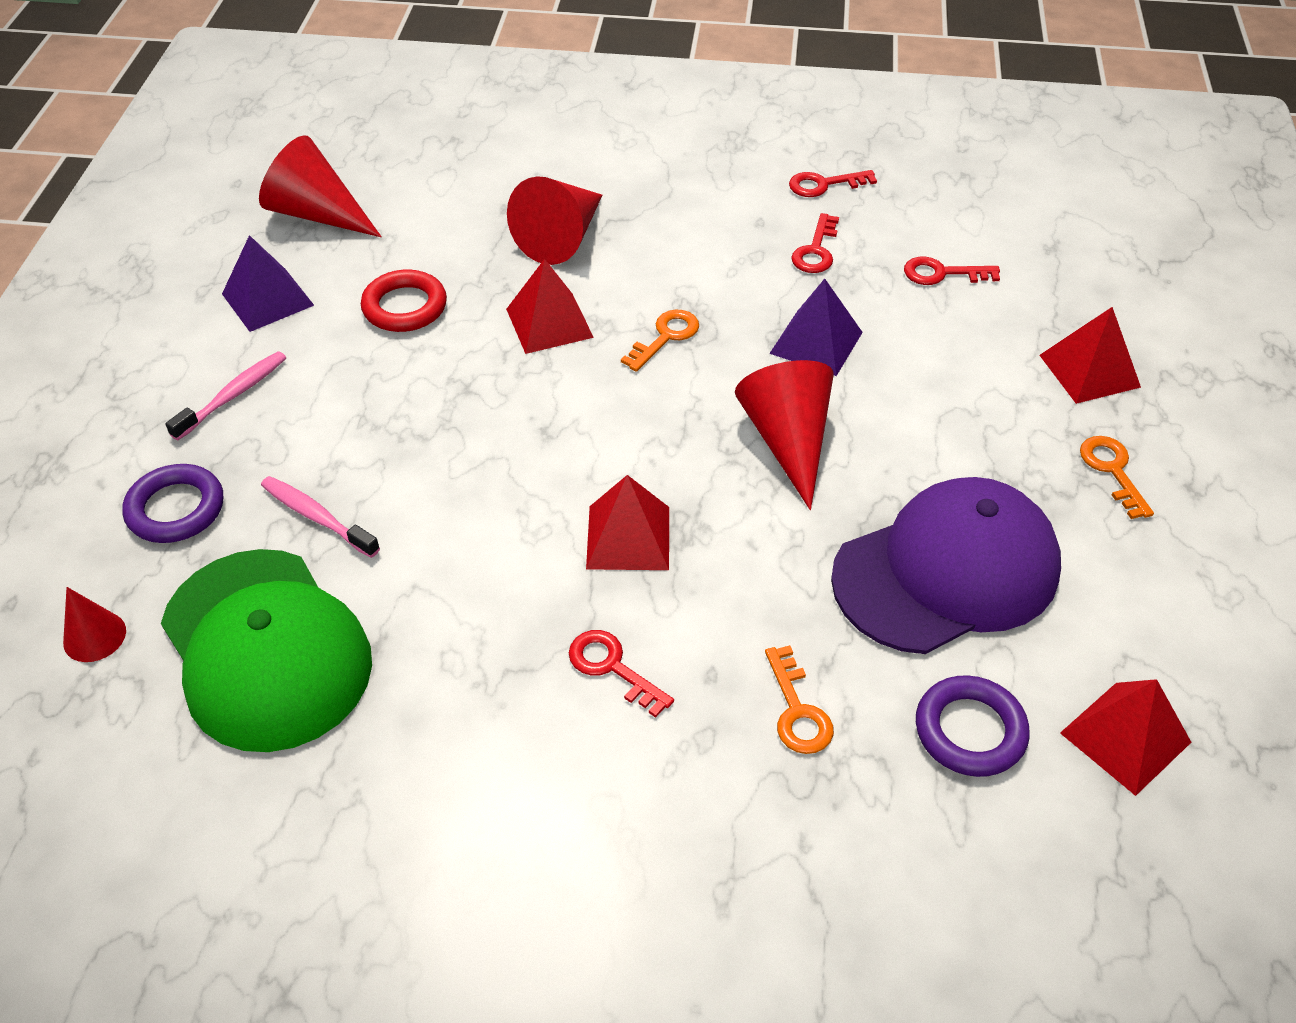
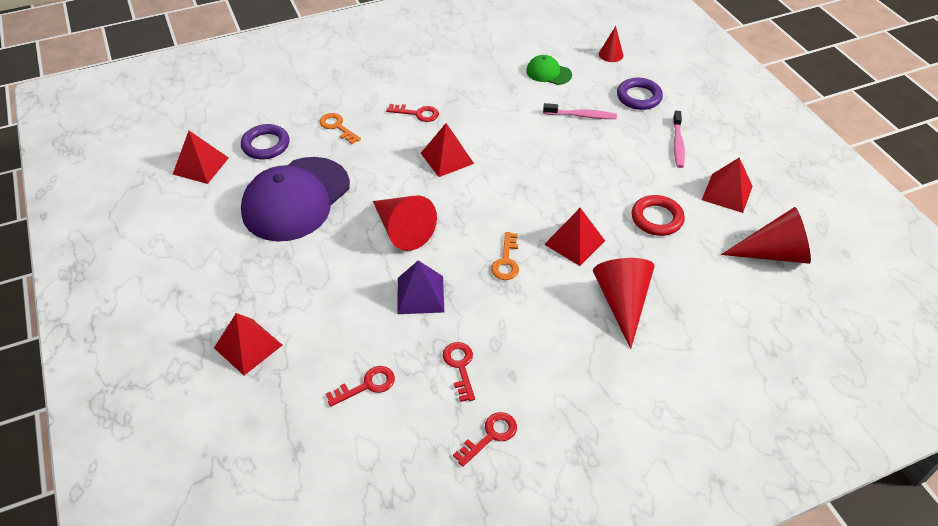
camera: 150 degrees right, 0 degrees up
(266, 649) = (548, 73): green cap -> green cap, size x0.45
(268, 299) = (727, 193): purple pyramid -> red pyramid
(1112, 470) = (223, 284): orange key -> none

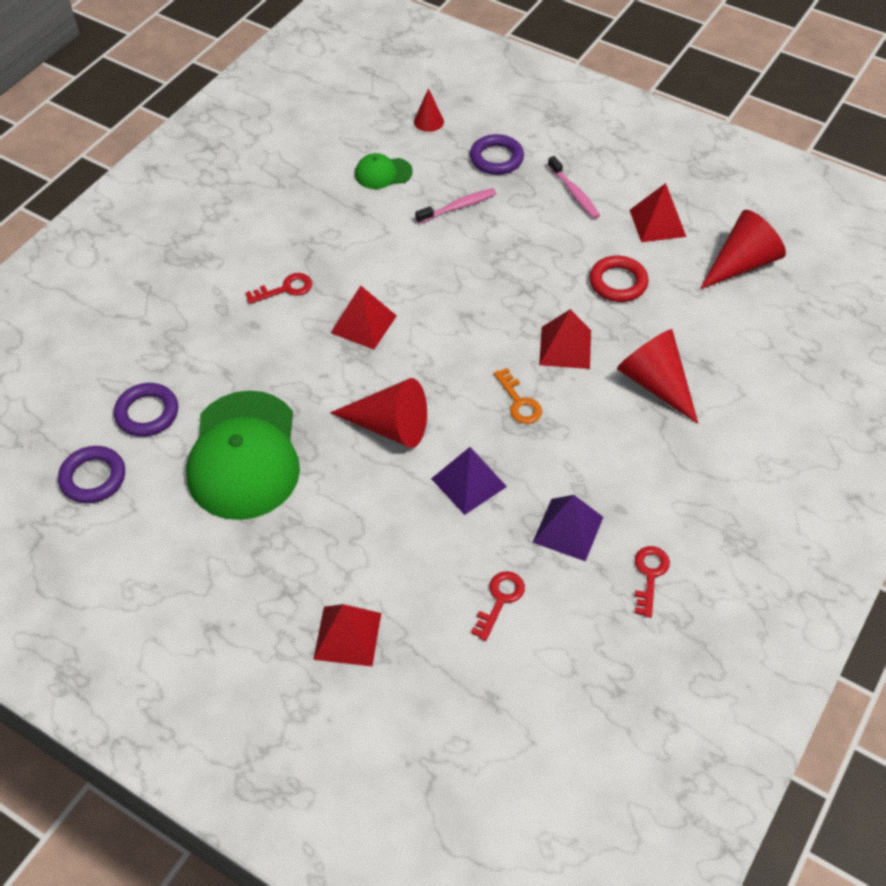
camera: 35 degrees left, 5 degrees up
(200, 166) = (93, 478): red pyramid -> purple ring
(296, 199) = (244, 455): purple cap -> green cap
(337, 127) = (209, 349): orange key -> none
(460, 366) = (568, 529): red key -> purple pyramid

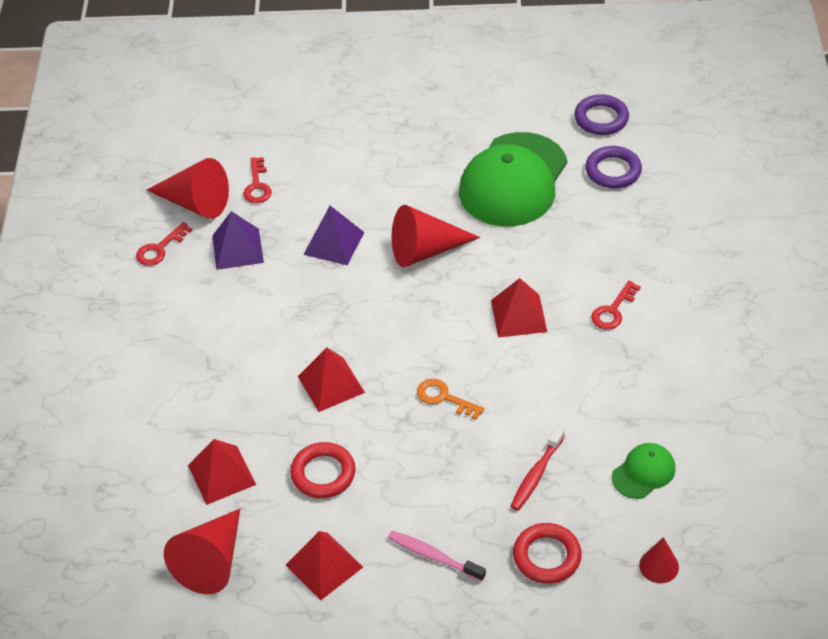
camera: 150 degrees right, 5 degrees down
(244, 455) = (513, 180): green cap -> green cap turned 120 degrees counterclockwise
(347, 636) = (343, 122): red pyramid -> red pyramid (221, 475)
(458, 207) = (536, 474): pink toothbrush -> red toothbrush
(496, 158) = (547, 556): purple ring -> red ring
(519, 402) = (338, 319): orange key -> orange key (444, 398)
(649, 575) = (160, 249): red key -> red key turned 60 degrees clockwise
(655, 383) = (232, 392): red cone -> red cone (195, 203)

